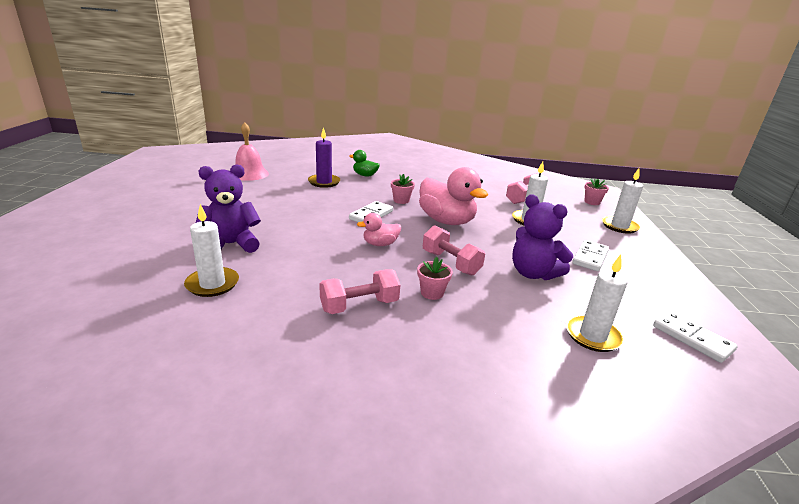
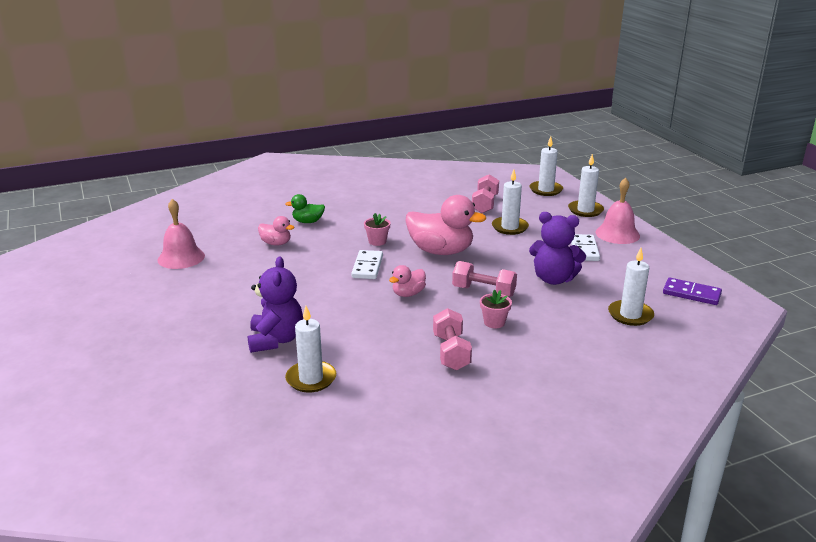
camera: 25 degrees left, 0 degrees up
(231, 244) = (276, 340): purple teddy bear -> purple teddy bear turned 135 degrees clockwise
(324, 182) = (276, 243): purple candle -> pink duck
(359, 305) = (451, 352): pink dumbbell -> pink dumbbell turned 45 degrees counterclockwise
(592, 202) = (546, 190): pink flower pot -> white candle
(639, 254) = (617, 234): none -> pink bell
(692, 338) = (691, 294): white domino -> purple domino

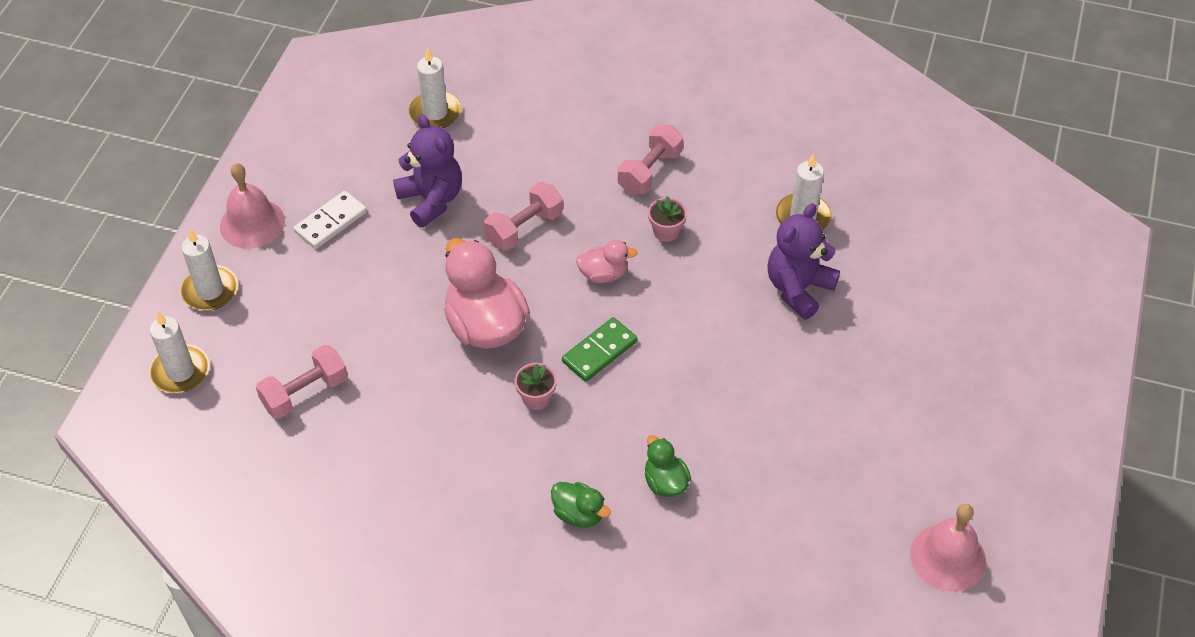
camera: 140 degrees left, 25 degrees up
(181, 257) = (811, 530): pink bell -> pink bell (948, 557)
(276, 243) = (665, 482): pink duck -> green duck
(367, 267) = (599, 352): white domino -> green domino
(483, 291) = (524, 228): pink dumbbell -> pink dumbbell turned 75 degrees clockwise
(494, 322) = (568, 181): pink flower pot -> pink flower pot (666, 232)
(509, 227) = (347, 318): white candle -> none
(691, 294) = (338, 99): purple domino -> none

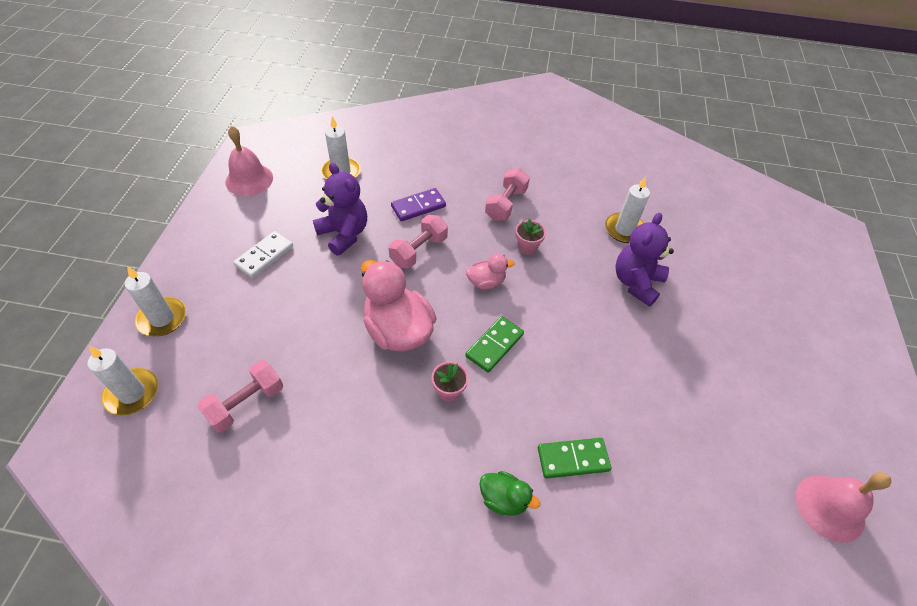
camera: 10 degrees left, 0 degrees up
(252, 223) = (200, 261): pink bell -> pink bell (249, 179)
(532, 168) = (418, 207): none -> purple domino
(665, 482) = (573, 459): green duck -> green domino

